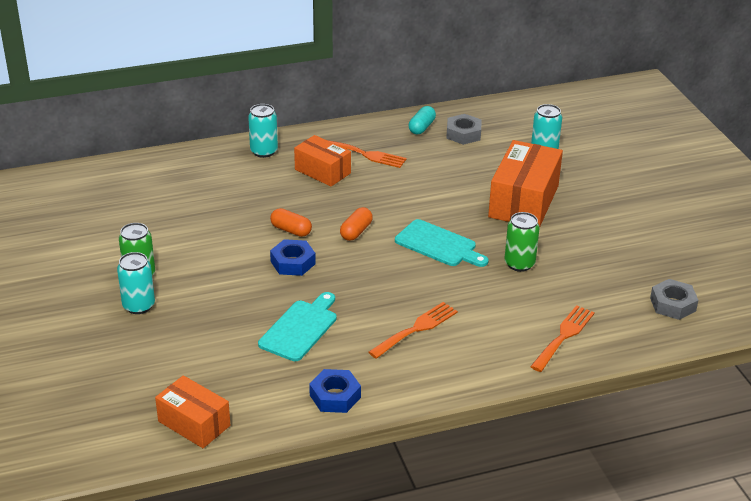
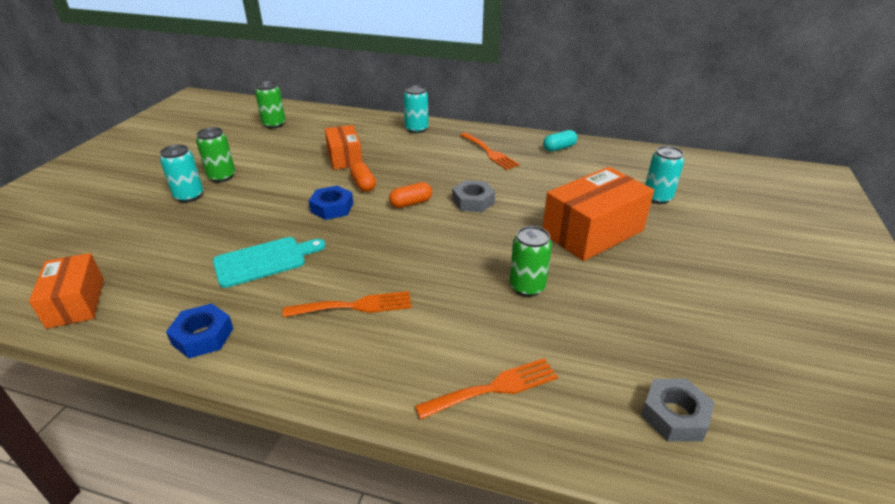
camera: 35 degrees right, 0 degrees up
(100, 198) = (274, 124): none -> green can
(322, 171) = (441, 153): orange box -> orange box (345, 157)
(438, 245) = (467, 239): turquoise cutting board -> none
(463, 134) = (591, 162): grey nut -> grey nut (473, 201)

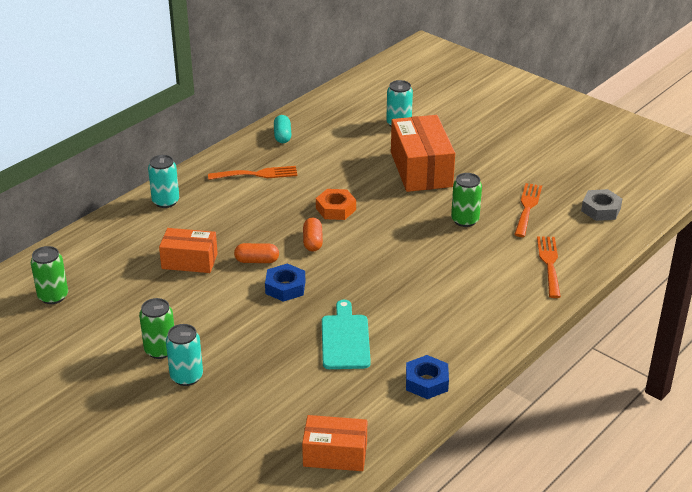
camera: 65 degrees left, 0 degrees up
(355, 306) = (437, 302): orange fork -> orange fork (527, 207)
(473, 201) = (335, 209): grey nut -> orange nut

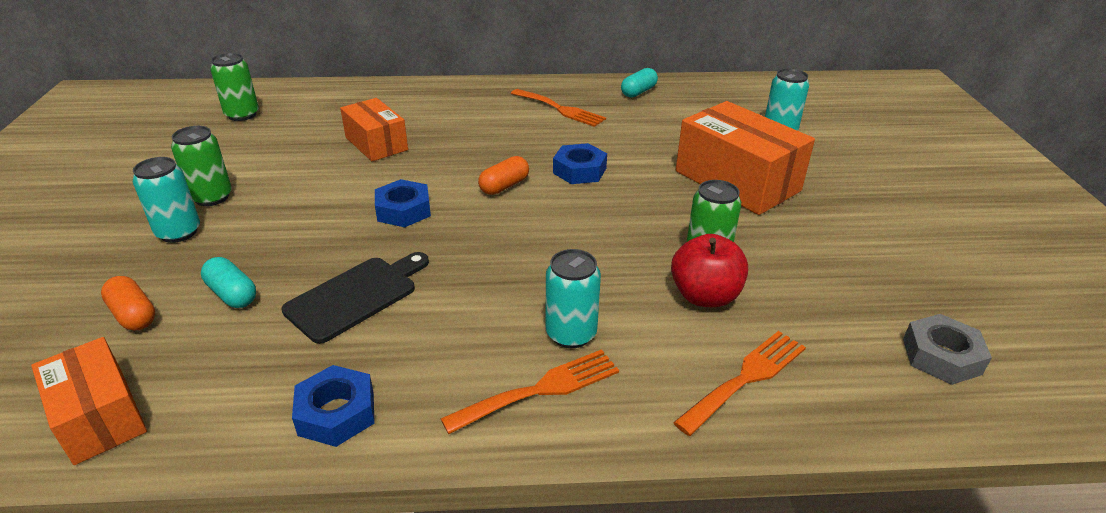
camera: 45 degrees right, 0 degrees up
(165, 201) = (449, 94): turquoise can -> turquoise can (571, 334)
(257, 261) = (426, 174): orange capsule -> orange capsule (133, 315)
(284, 379) = (232, 294): none -> turquoise capsule
(335, 209) = (579, 170): orange nut -> blue nut
(345, 339) = (356, 296): turquoise cutting board -> black cutting board
(421, 169) = (737, 181): orange box -> orange box turned 75 degrees counterclockwise
(489, 239) = (705, 296): none -> red apple
(527, 207) = (819, 289): orange fork -> orange fork (540, 390)

